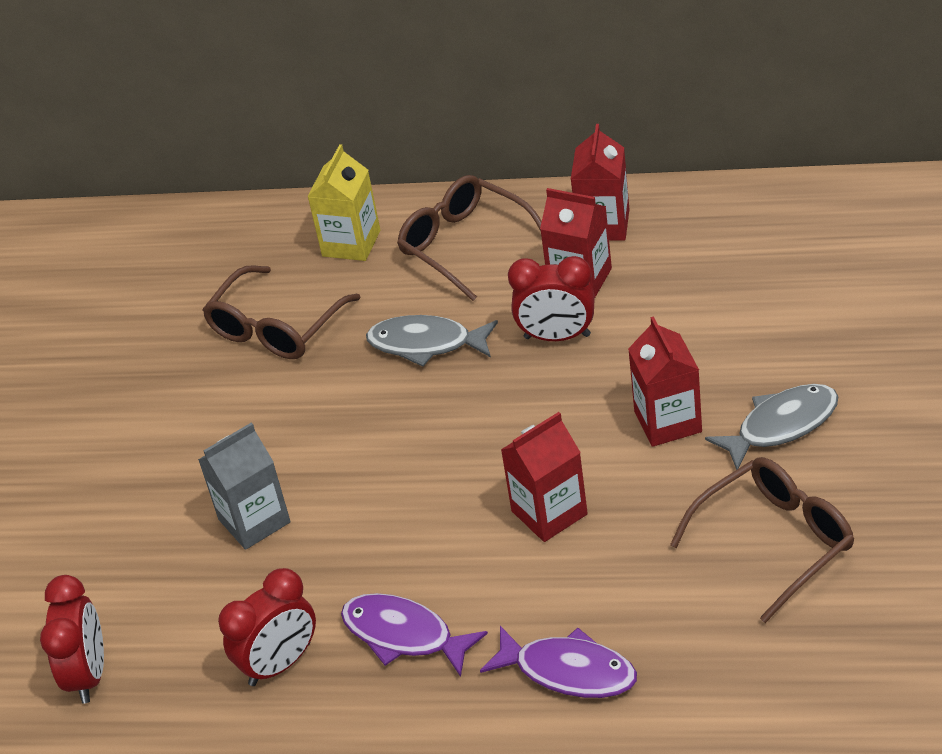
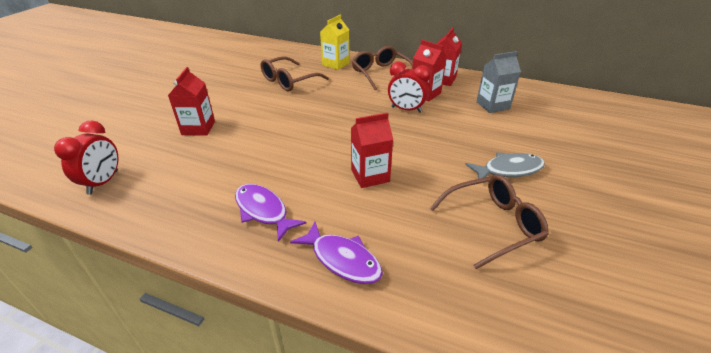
camera: 10 degrees right, 5 degrees down
(254, 521) = (229, 141): grey carton -> grey carton (492, 105)
(280, 664) = (192, 205): red clock -> none
(426, 344) = (347, 99): grey fish -> none
(668, 421) = (447, 153): red carton -> red carton (198, 128)

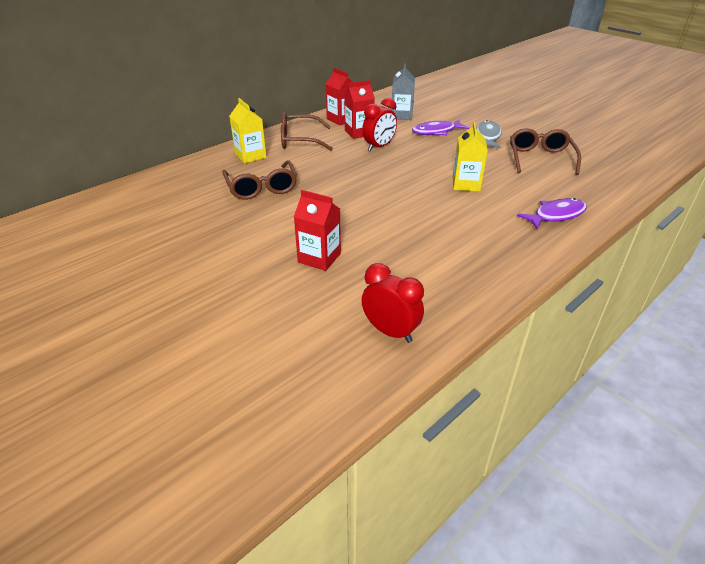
camera: 65 degrees left, 0 degrees up
(263, 211) = (488, 238): purple fish -> purple fish (436, 132)
(370, 176) = (466, 184): red carton -> yellow carton

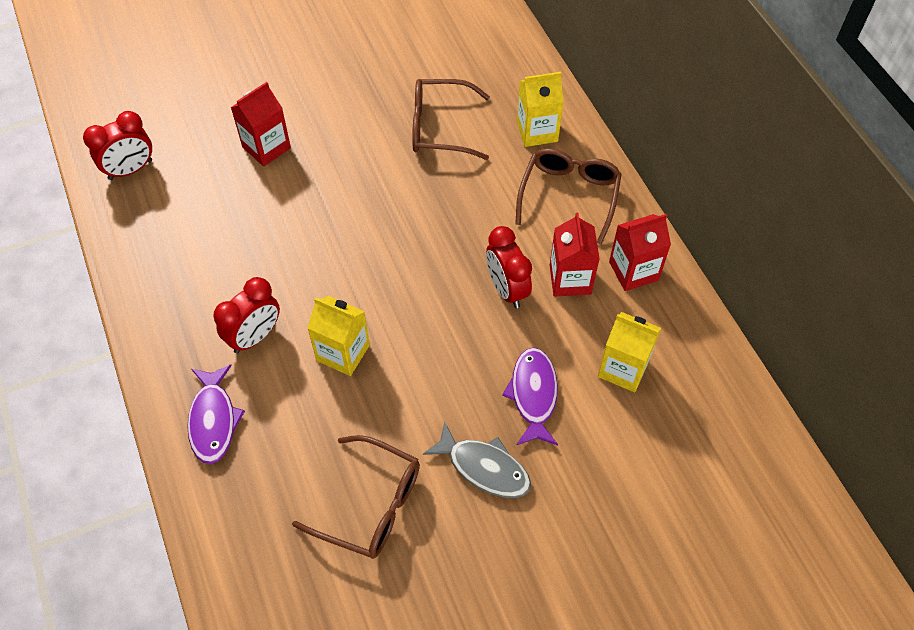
camera: 110 degrees right, 20 degrees up
(401, 115) = (623, 368): grey carton -> yellow carton
(486, 216) = (255, 337): none -> red clock

